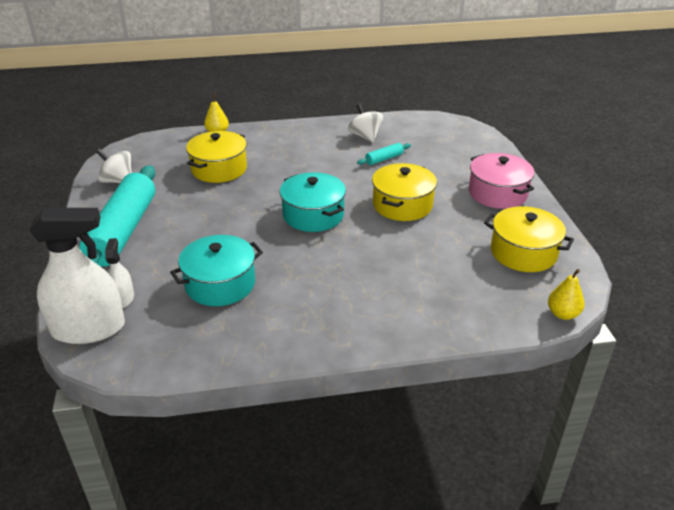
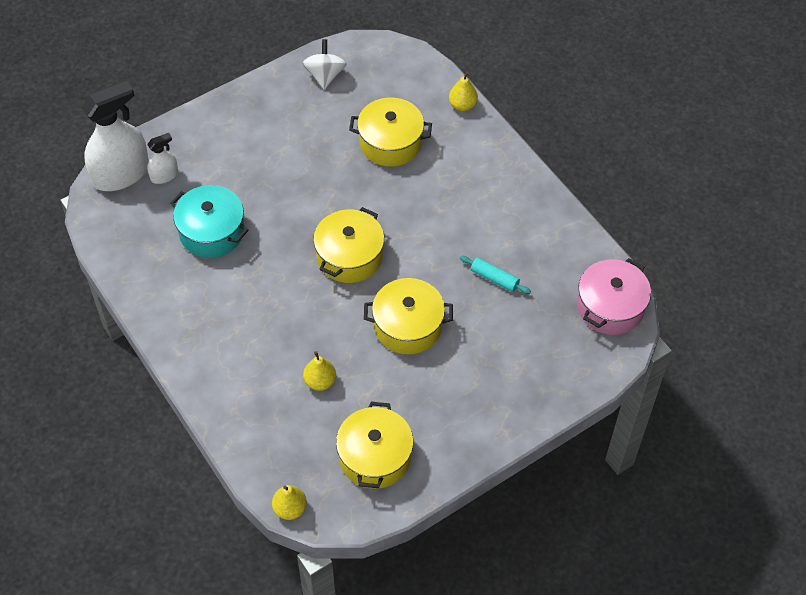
camera: 65 degrees right, 20 degrees up
(88, 329) = (121, 174): white spray bottle -> white spray bottle turned 90 degrees counterclockwise
(123, 231) = (250, 125): turquoise rolling pin -> none
(313, 215) = (349, 256): turquoise pot -> yellow pot
(365, 136) = (536, 242): white spinning top -> none
(432, 262) = (320, 381): none -> yellow pear
(497, 193) = (479, 408): pink pot -> pink pot (610, 307)

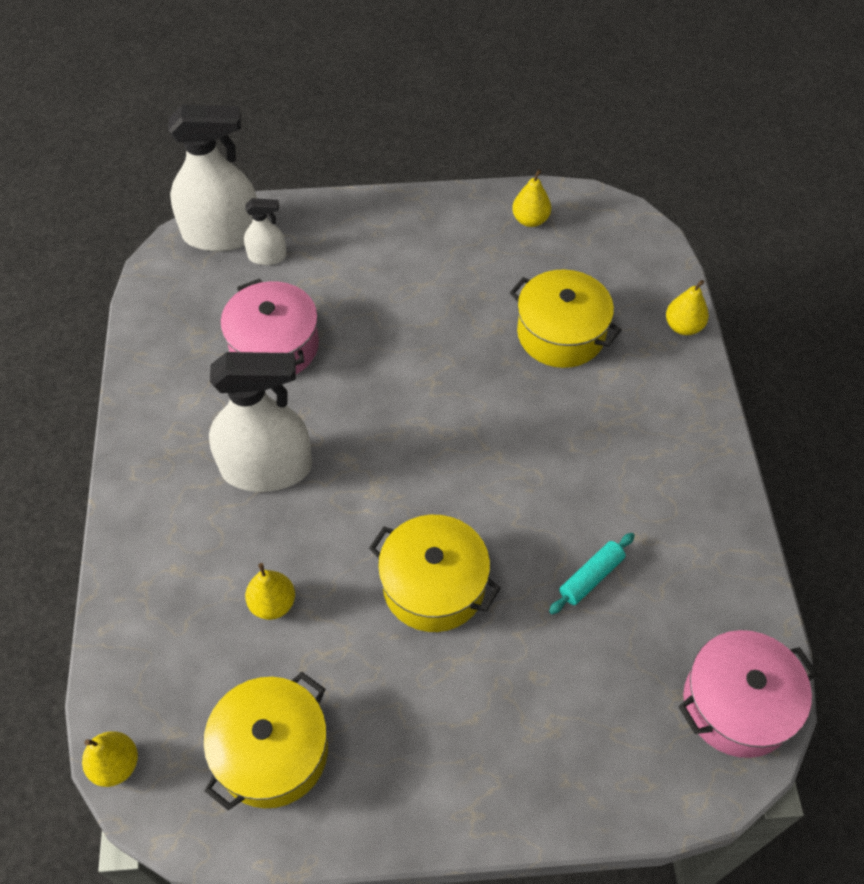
camera: 30 degrees right, 0 degrees up
(212, 232) = (274, 346): turquoise pot -> pink pot
(261, 308) = (267, 468): none -> white spray bottle
(325, 75) = (530, 220): white spinning top -> yellow pear
(349, 256) = (418, 454): yellow pot -> none
(494, 278) = (591, 577): turquoise rolling pin -> turquoise rolling pin turned 75 degrees clockwise

